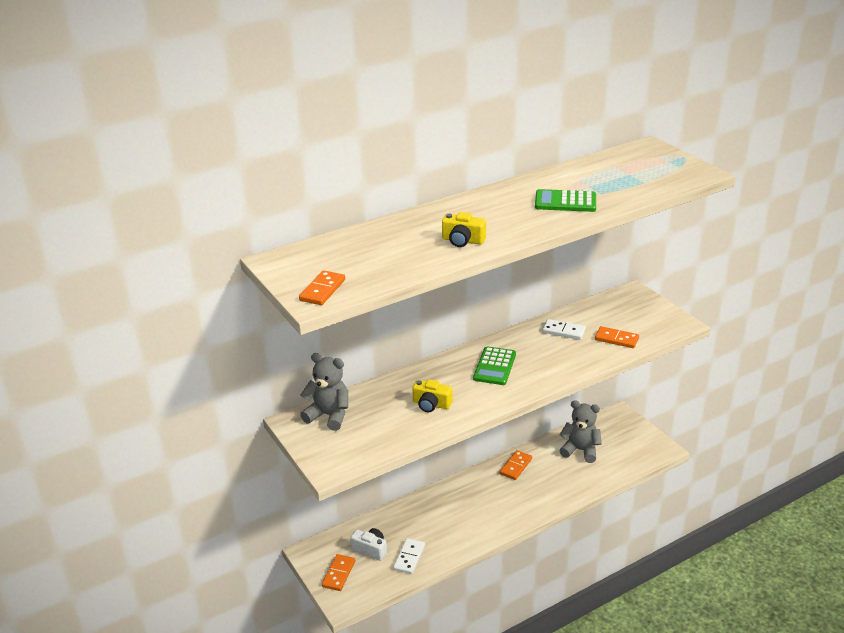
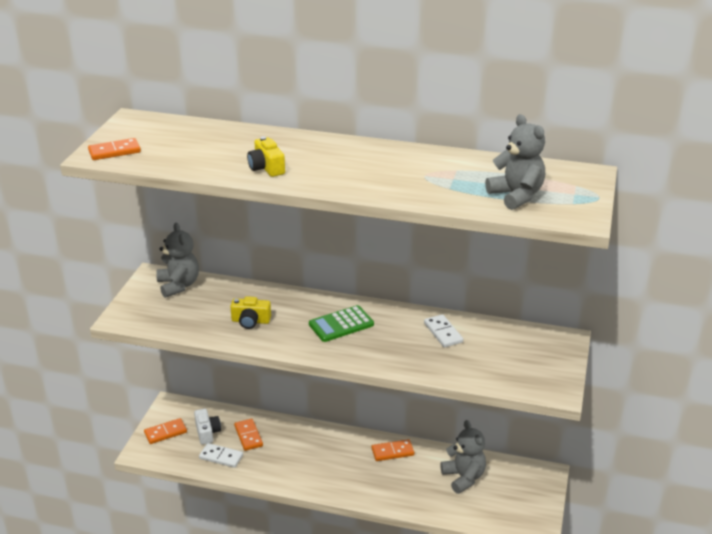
camera: 45 degrees right, 0 degrees up
(409, 557) = (221, 457): white domino -> white domino turned 45 degrees clockwise
(431, 404) = (250, 321): yellow camera -> yellow camera turned 60 degrees counterclockwise
(565, 202) = (404, 180): green calculator -> none
(616, 339) = (474, 366): orange domino -> orange domino (248, 436)
(644, 178) = (516, 196): none -> grey teddy bear

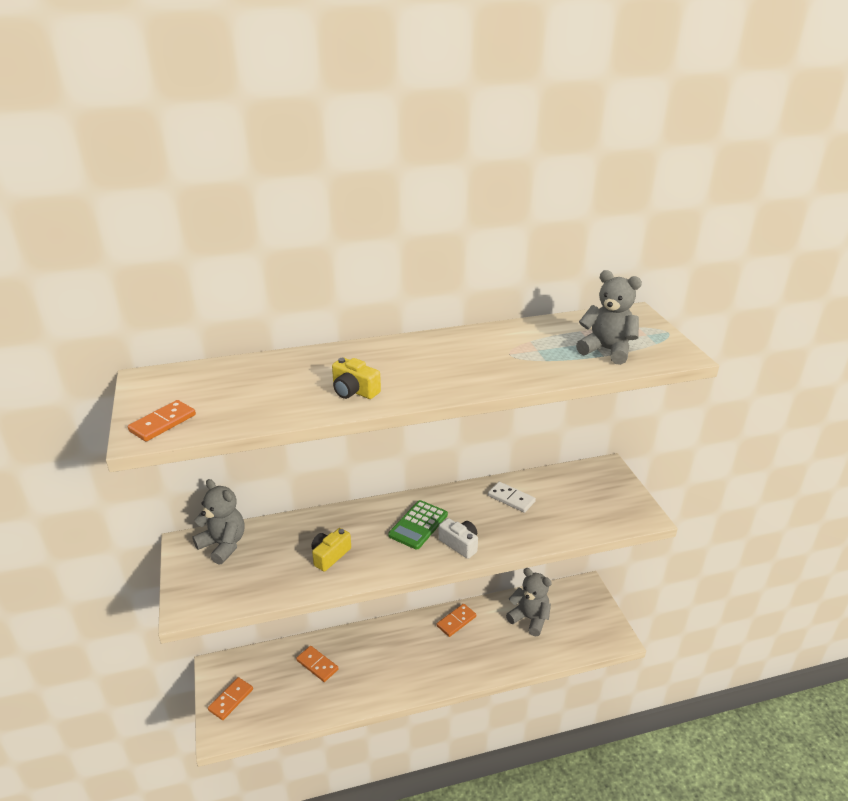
camera: 30 degrees left, 0 degrees up
(207, 432) = (274, 680): white camera -> white camera (460, 544)
(221, 457) = (305, 699): white domino -> none
(250, 321) = (330, 555): yellow camera -> yellow camera turned 150 degrees clockwise

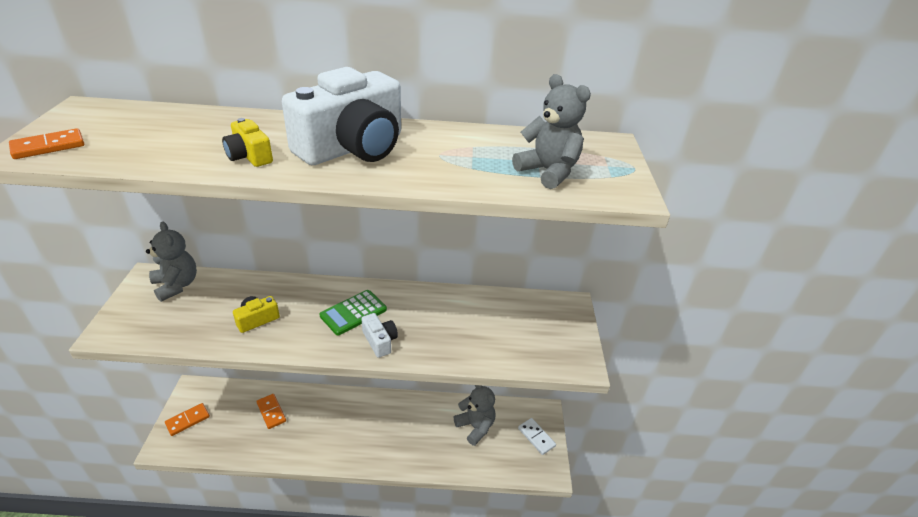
camera: 15 degrees right, 5 degrees up
(434, 364) = (353, 148): none -> white camera
(456, 621) = (408, 409): orange domino -> none
(511, 498) = (456, 310): white domino -> white domino (536, 437)

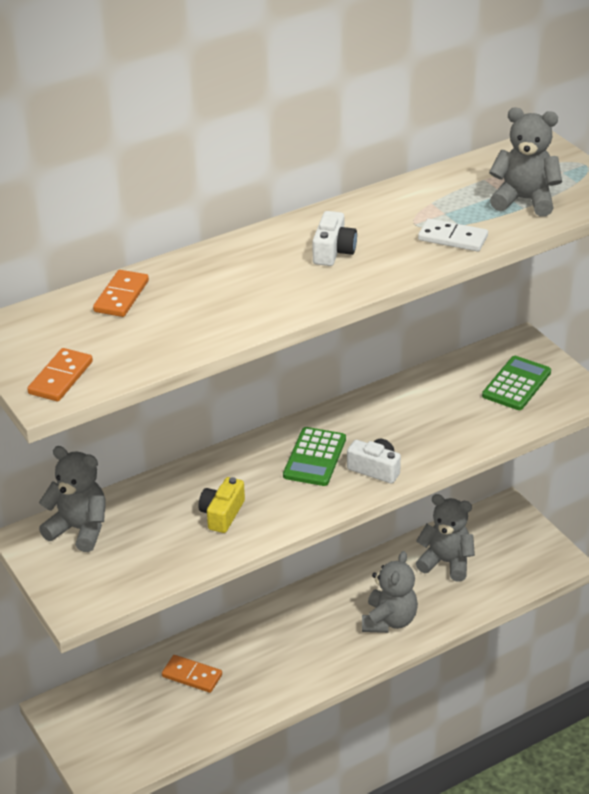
camera: 30 degrees left, 0 degrees up
(188, 420) = (97, 739): orange domino -> orange domino (121, 296)
(249, 156) = (259, 301): yellow camera -> none
(353, 148) = (333, 251): white camera -> white camera, size x0.45
(406, 445) = (389, 621): none -> grey teddy bear
(536, 437) = (520, 537): white domino -> white domino (452, 238)
(538, 331) = (516, 384): none -> green calculator

